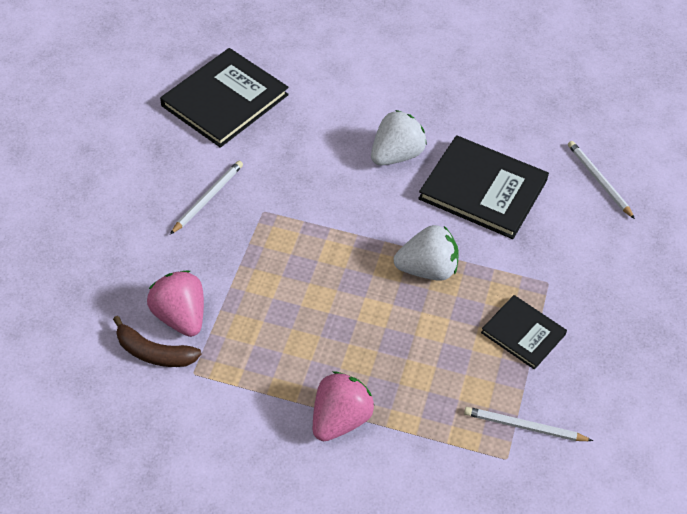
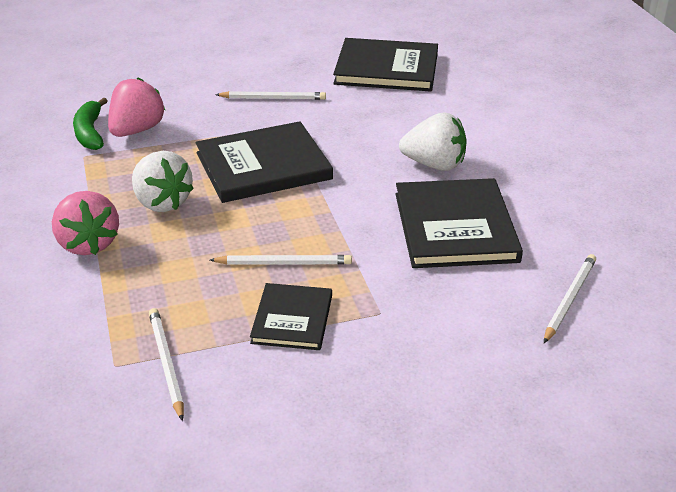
camera: 60 degrees right, 15 degrees down
(154, 353) = (90, 132): brown banana -> green banana
(314, 257) = (263, 166): none -> black book
(340, 420) = (88, 244): pink strawberry -> pink strawberry turned 60 degrees clockwise
(427, 269) = (314, 230): white strawberry -> white strawberry (162, 202)
(456, 307) = (284, 263): none -> white pencil

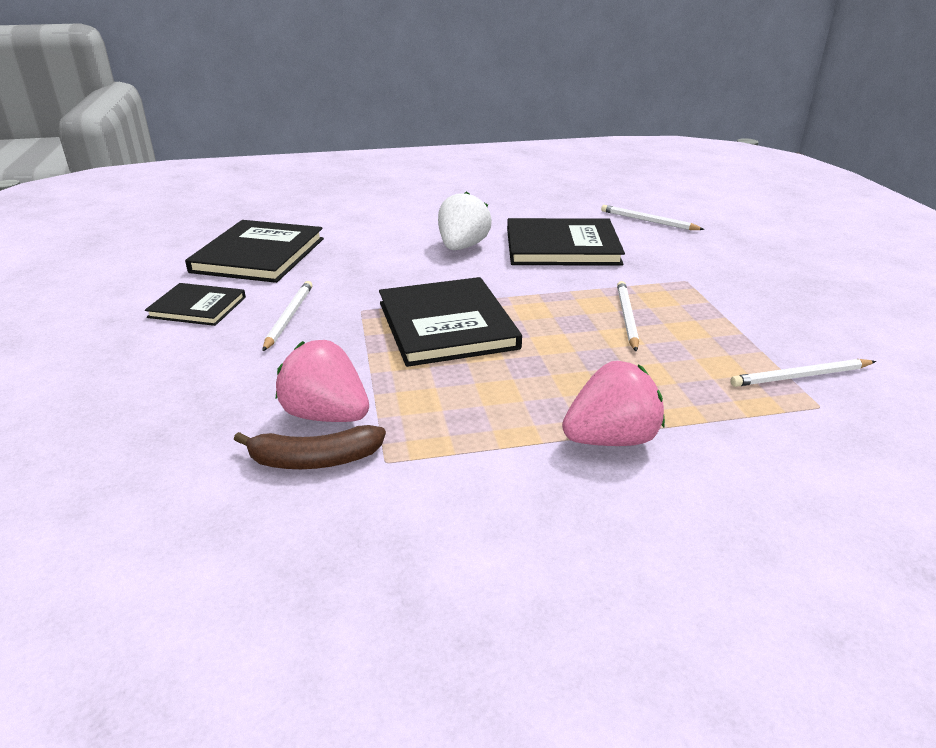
camera: 85 degrees left, 5 degrees down
(90, 132) = (314, 460): green banana -> brown banana
(162, 202) = (517, 388): white strawberry -> none
(292, 319) = (709, 315): black book -> black book (197, 307)

